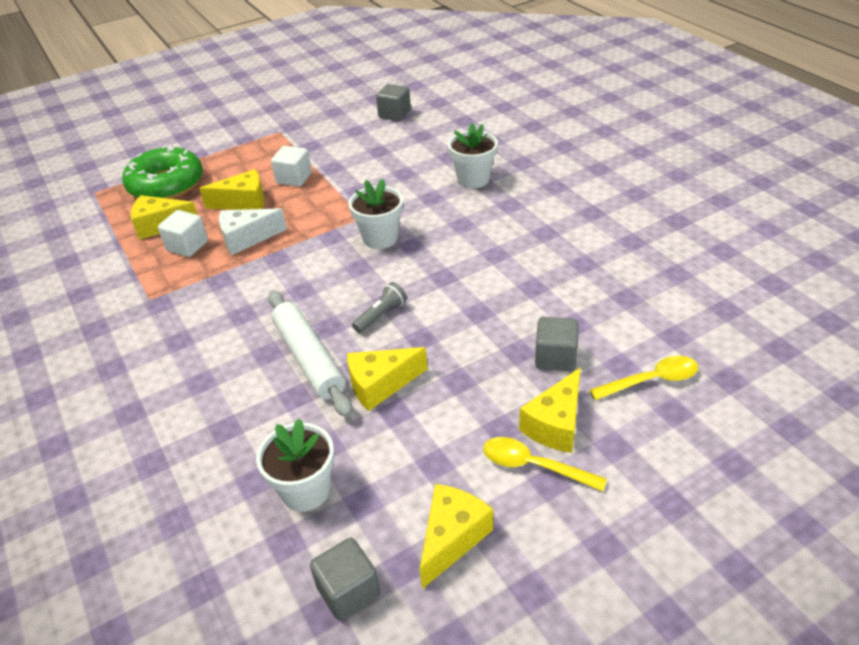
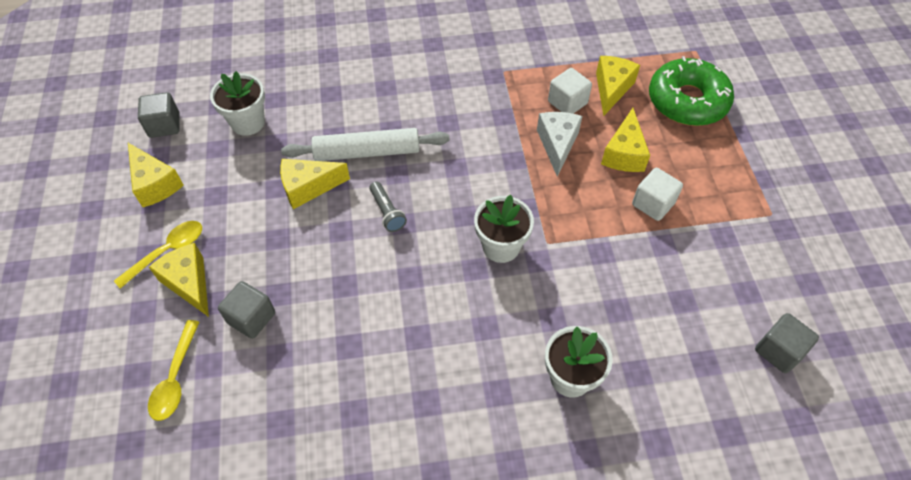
camera: 110 degrees right, 15 degrees up
(380, 385) = (308, 187): yellow cheese -> yellow cheese turned 105 degrees counterclockwise

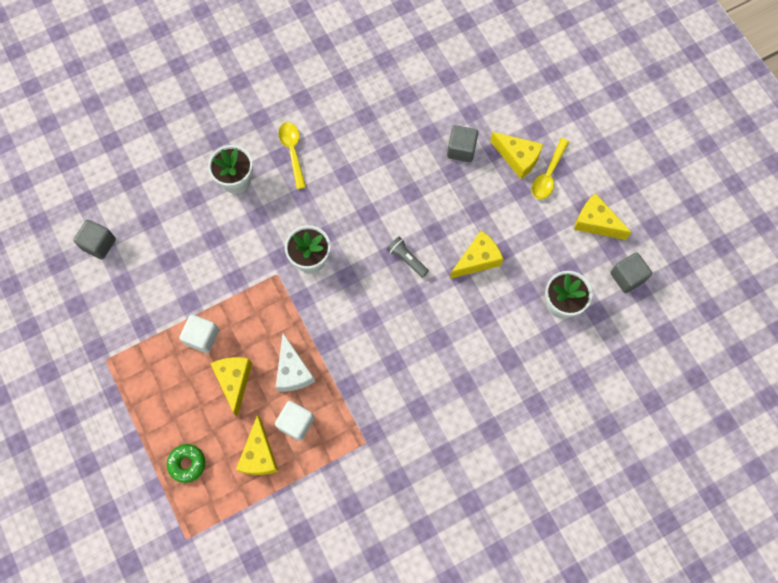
camera: 160 degrees right, 15 degrees up
(175, 378) = (486, 99): yellow spoon -> yellow spoon (293, 152)
(367, 152) = (448, 308): white rolling pin -> none
(687, 101) = (187, 464): green donut -> green donut, size x0.49

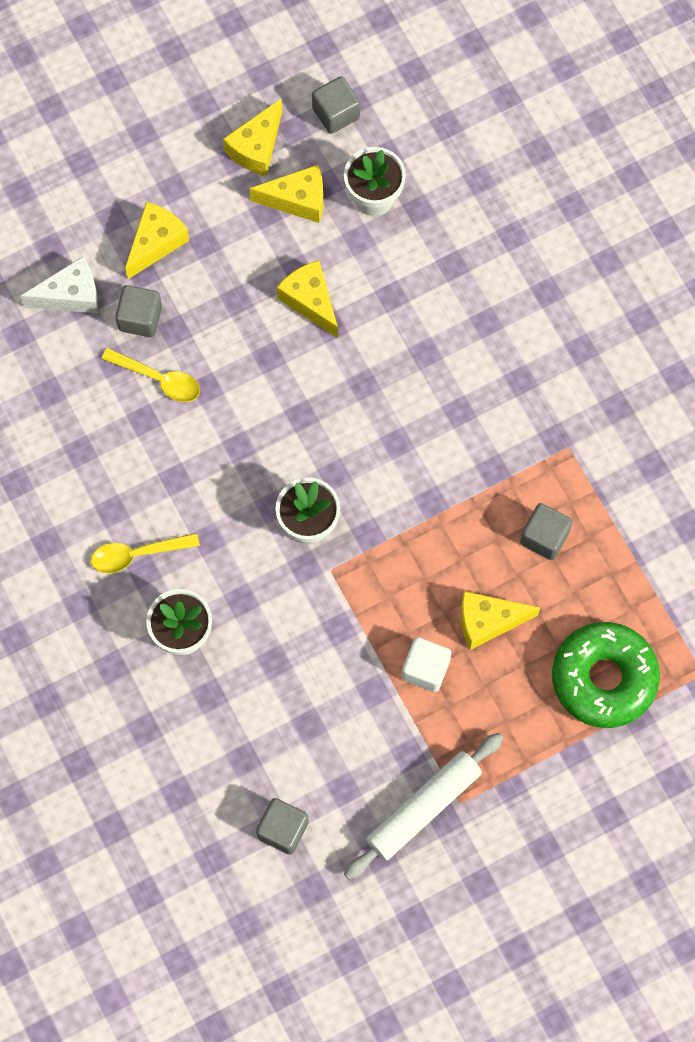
camera: 90 degrees left, 0 degrees up
(104, 335) = (423, 808): none -> white rolling pin
(187, 464) = (604, 678): green donut -> green donut, size x2.06
(259, 454) = (588, 584): yellow cheese -> yellow cheese (297, 200)
(293, 371) = (472, 543): white cheese -> white cheese (71, 295)
(296, 423) = (544, 537): white cube -> grey cube
(407, 259) = (309, 394): grey flashlight -> none
(548, 174) = (182, 204): yellow spoon -> yellow spoon (158, 379)

